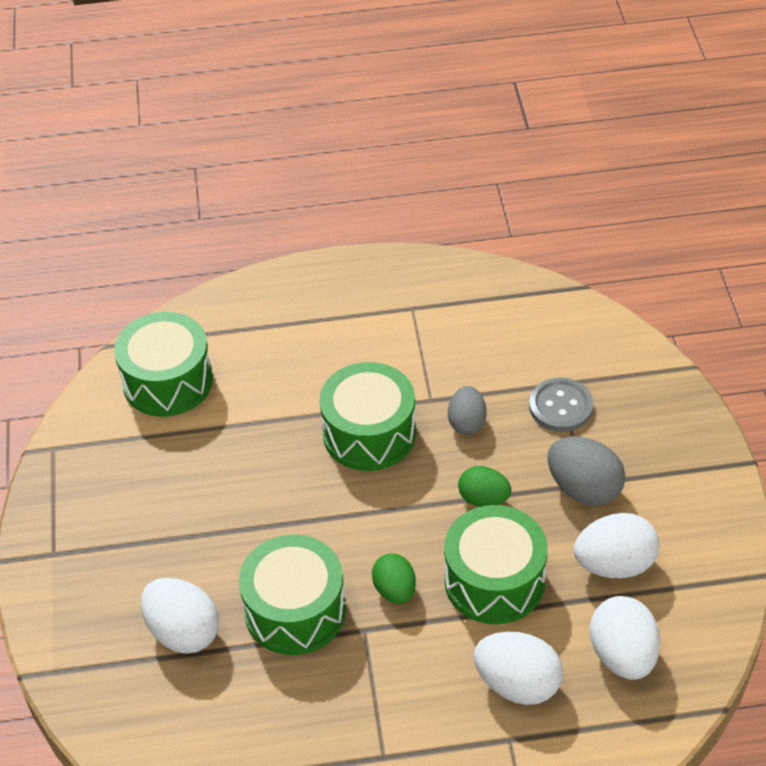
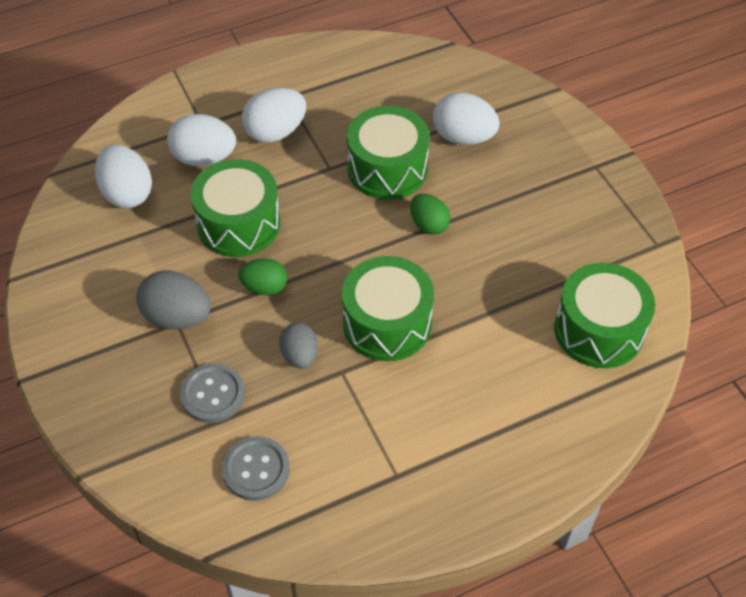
camera: 160 degrees right, 5 degrees up
(395, 590) = (316, 199): green egg -> green egg (428, 225)
(534, 337) = (256, 469): none -> grey button
(614, 564) = (141, 258): white egg -> white egg (275, 132)

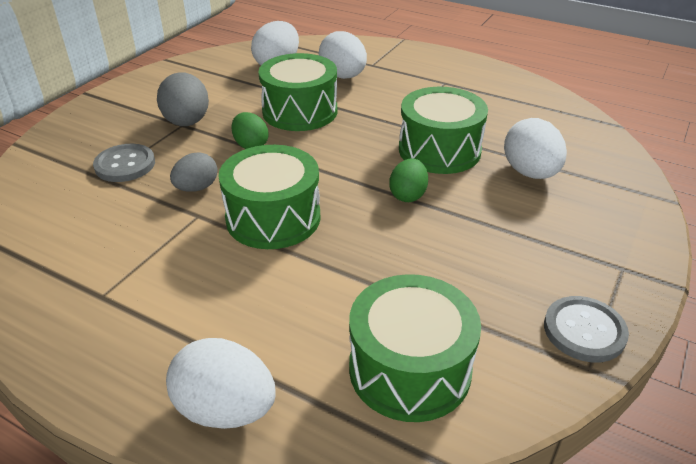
camera: 55 degrees right, 15 degrees down
(256, 469) = (61, 214): grey button -> grey button (584, 331)
(275, 132) = (404, 91): white egg -> white egg (226, 409)

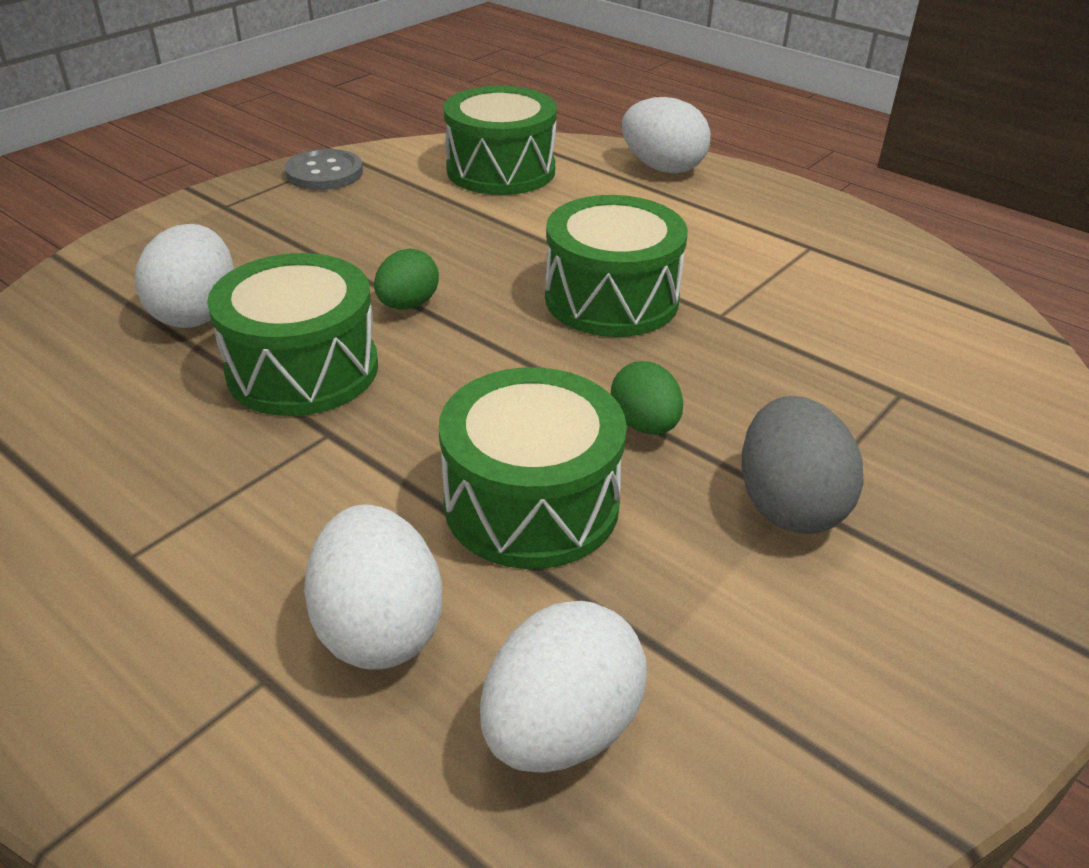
camera: 170 degrees left, 0 degrees up
(125, 165) = (874, 413): grey button -> none
(197, 188) = (731, 354): grey egg -> none

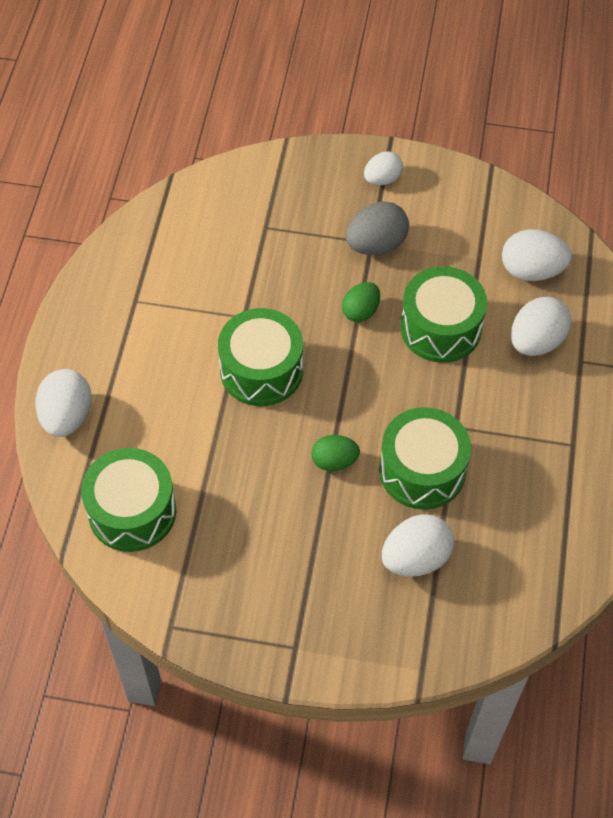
camera: 120 degrees left, 20 degrees up
(324, 173) = (208, 621): grey button -> none
(977, 591) = (382, 179): none -> white egg

